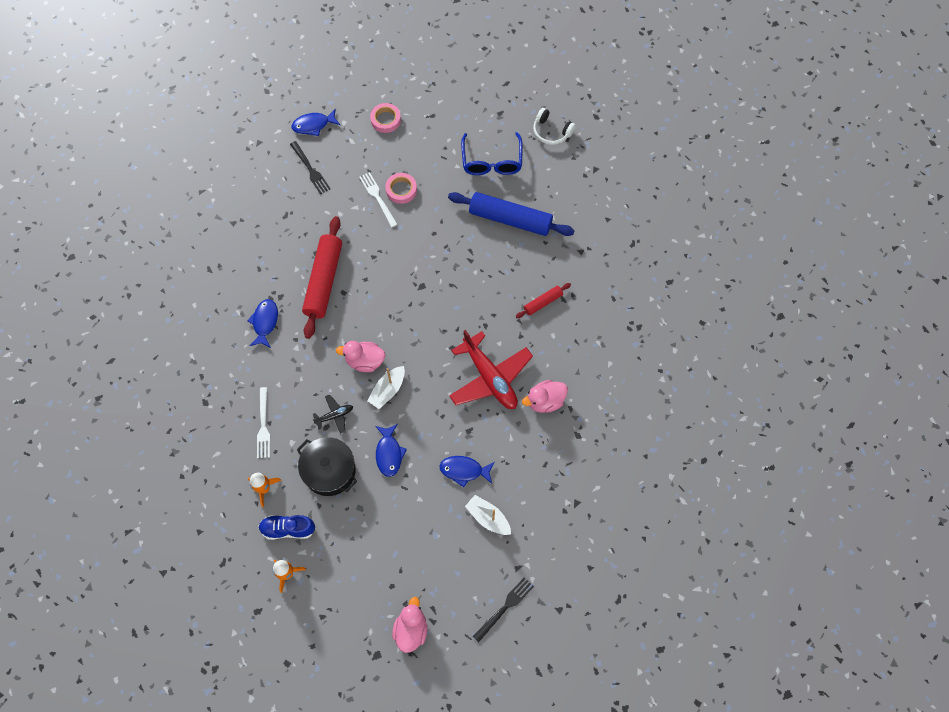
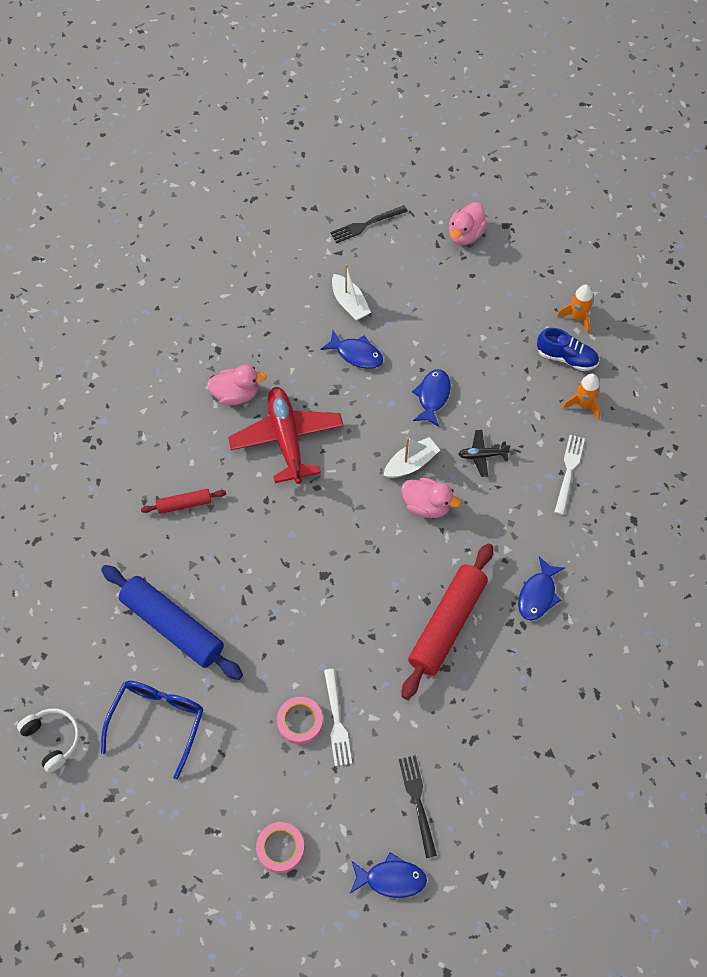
camera: 160 degrees left, 5 degrees down
(329, 471) = (505, 400): black pot -> none

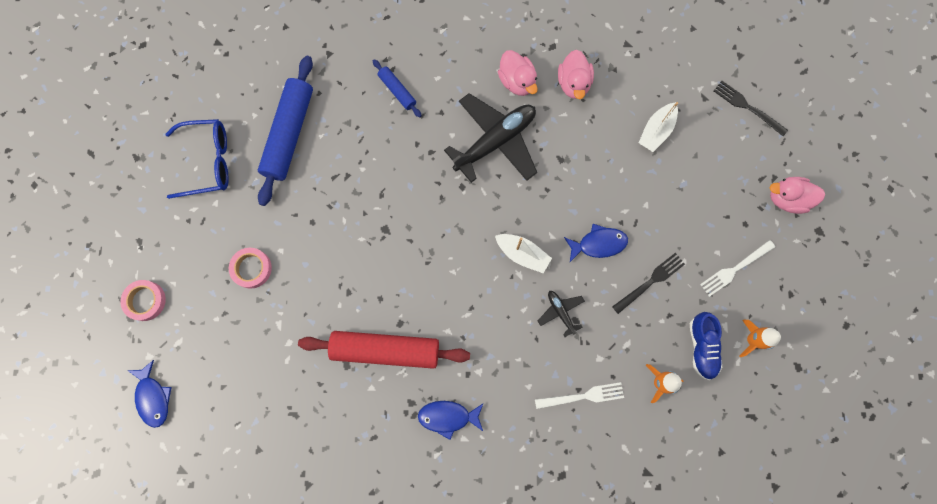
camera: 65 degrees right, 15 degrees up
(53, 739) = (164, 94): white headphones -> none
(184, 504) = (397, 91): red rolling pin -> blue rolling pin
(287, 439) = (495, 141): red plane -> black plane
(337, 721) = (263, 297): white fork -> white fork (735, 269)
(356, 354) = (607, 160): blue fish -> none
(417, 801) = (223, 391): black fork -> black fork (650, 281)
(427, 505) = (488, 285): pink duck -> pink duck (573, 83)

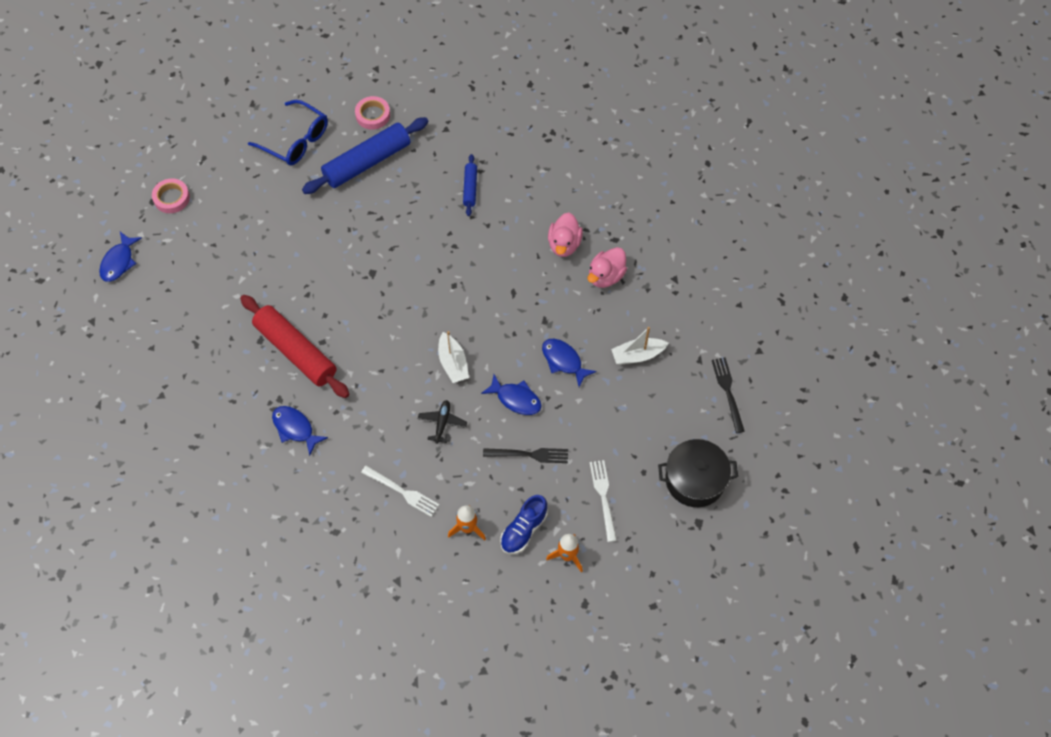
camera: 40 degrees right, 15 degrees down
(251, 268) = (258, 230): pink tape -> pink tape (373, 115)
(495, 141) = (508, 273): black plane -> none
(606, 181) = (563, 361): none -> blue fish
(735, 269) = (603, 497): white fork -> white fork turned 75 degrees clockwise
(787, 199) = (695, 480): pink duck -> black pot

